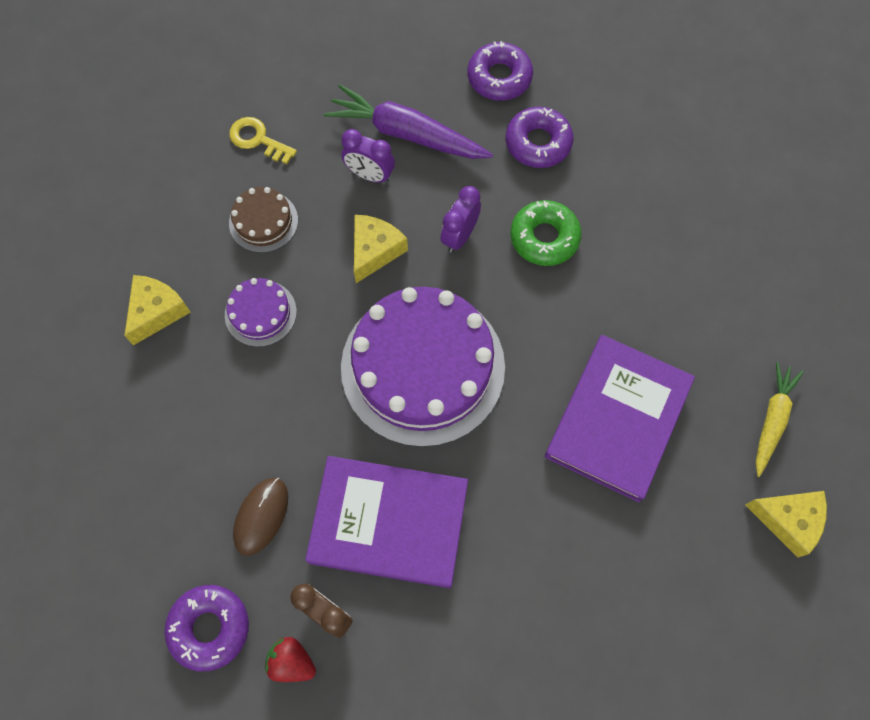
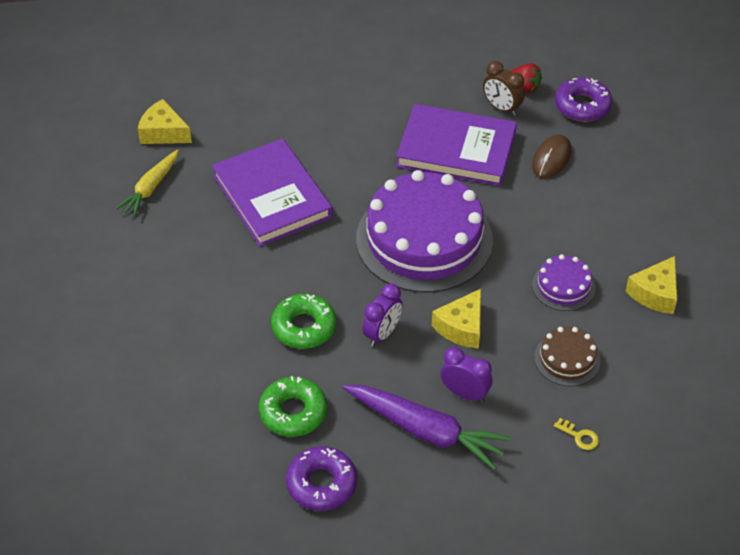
camera: 175 degrees left, 20 degrees down
(258, 140) = (579, 436): yellow key -> yellow key, size x0.63
(538, 143) = (293, 412): purple donut -> green donut
(617, 419) = (272, 196): purple book -> purple book turned 60 degrees counterclockwise

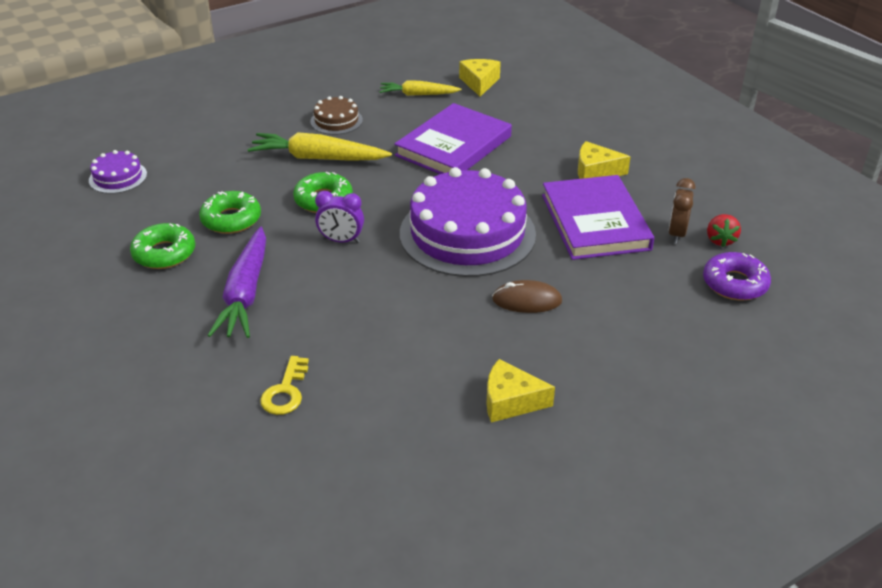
camera: 65 degrees right, 10 degrees down
(222, 309) = (318, 158): none -> yellow carrot
(321, 484) = (164, 253): purple donut -> green donut
(462, 327) = (377, 282): yellow cheese -> yellow cheese (595, 172)
(464, 393) = (300, 304): purple clock -> none
(551, 158) = (638, 282): brown mouse -> brown mouse (527, 300)
(563, 286) = (473, 332): purple cake -> purple cake (118, 177)
(567, 359) = (379, 358): brown cake -> brown cake (336, 121)
(579, 436) = (285, 391): yellow key -> yellow key, size x1.58

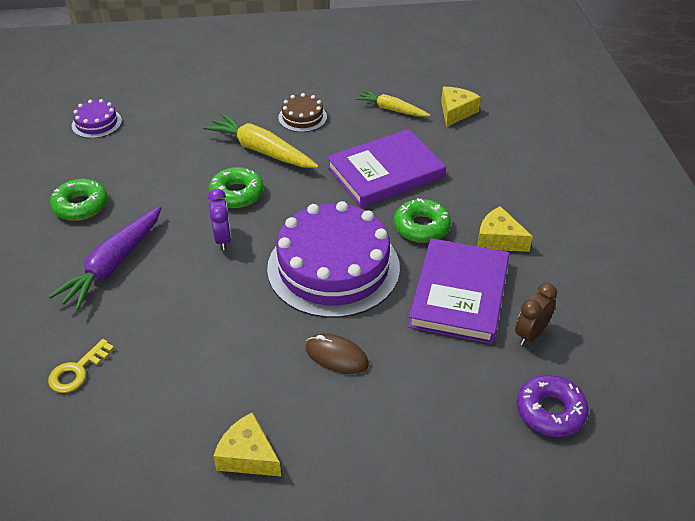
camera: 25 degrees right, 5 degrees up
(231, 219) = (152, 190): green donut -> green donut (421, 227)
(341, 240) = (223, 239): purple clock -> purple clock turned 135 degrees counterclockwise
(720, 240) = (570, 356): red strawberry -> none

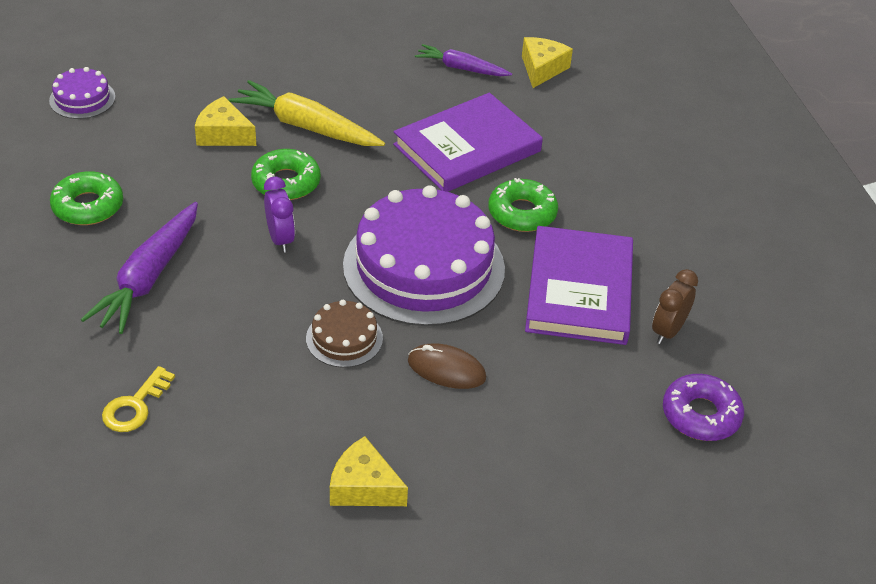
camera: 10 degrees left, 0 degrees up
(302, 117) = (350, 82): brown cake -> brown cake (344, 338)
(391, 109) = (461, 68): yellow carrot -> purple carrot
(499, 239) = (616, 224): yellow cheese -> yellow cheese (223, 134)

